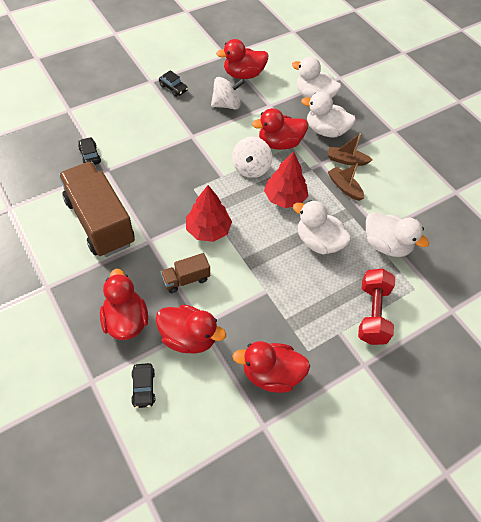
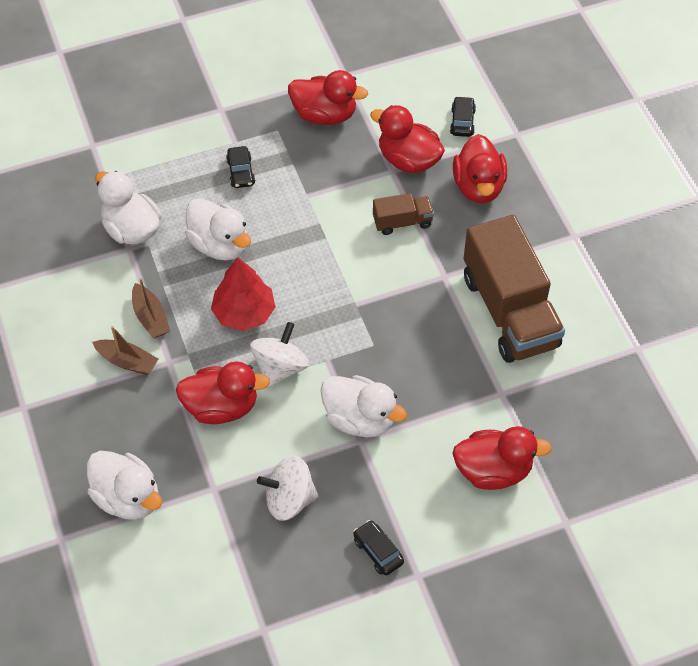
camera: 165 degrees left, 0 degrees up
(90, 155) = (526, 423): black car -> black car (241, 172)
(208, 229) = (363, 281): red tree -> none
(243, 75) = (241, 569): red duck -> red duck (493, 470)
(326, 131) = (137, 421): white duck -> white duck (360, 419)
(372, 313) = (188, 155): red dumbbell -> none

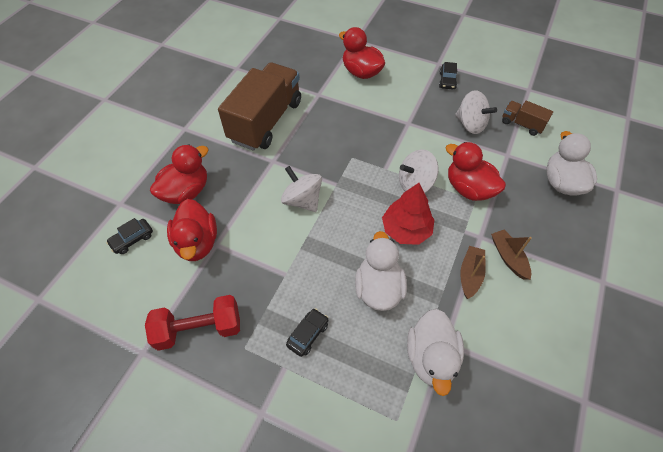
camera: 135 degrees left, 0 degrees up
(324, 115) = (199, 329): red duck -> red dumbbell
(360, 419) = (398, 131): white duck -> none
(367, 263) = (302, 200): none -> white spinning top
(402, 222) = (253, 207): brown truck -> brown truck (522, 124)

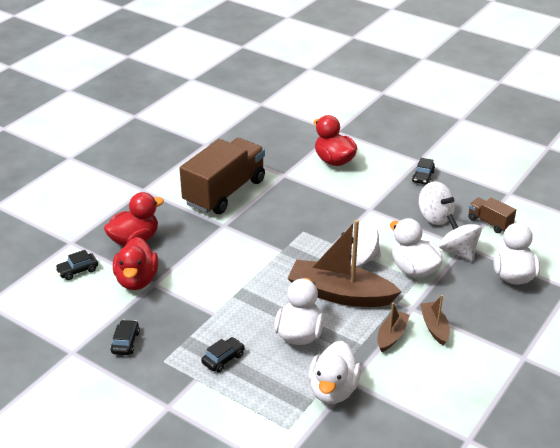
camera: 10 degrees right, 20 degrees down
(199, 329) = (125, 342): red dumbbell -> black car
(302, 200) = (244, 259): white spinning top -> white spinning top (458, 251)
(406, 230) = (340, 294): red tree -> brown boat
(468, 188) = (413, 269): red duck -> white duck

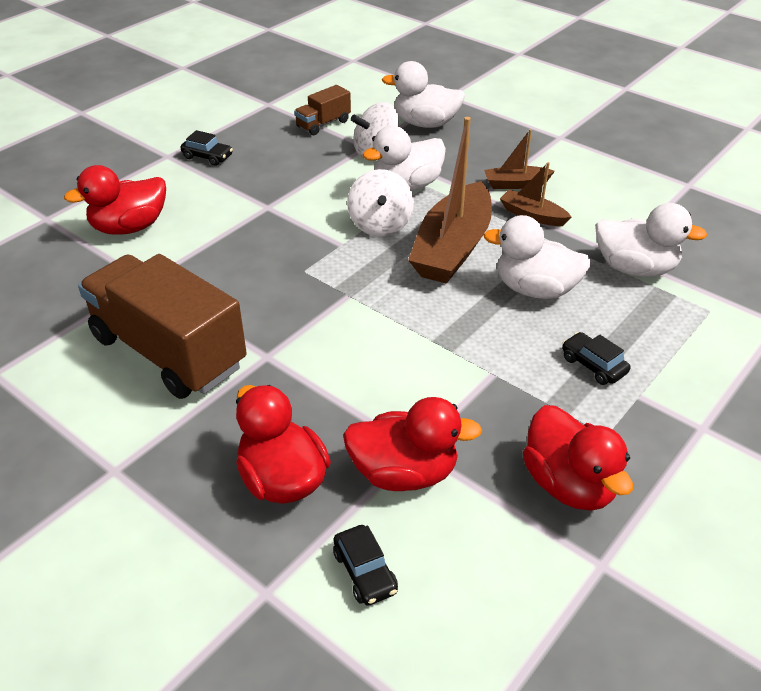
camera: 85 degrees left, 5 degrees up
(125, 342) = (569, 484): black car -> red duck
(434, 217) = (301, 159): white spinning top -> none

